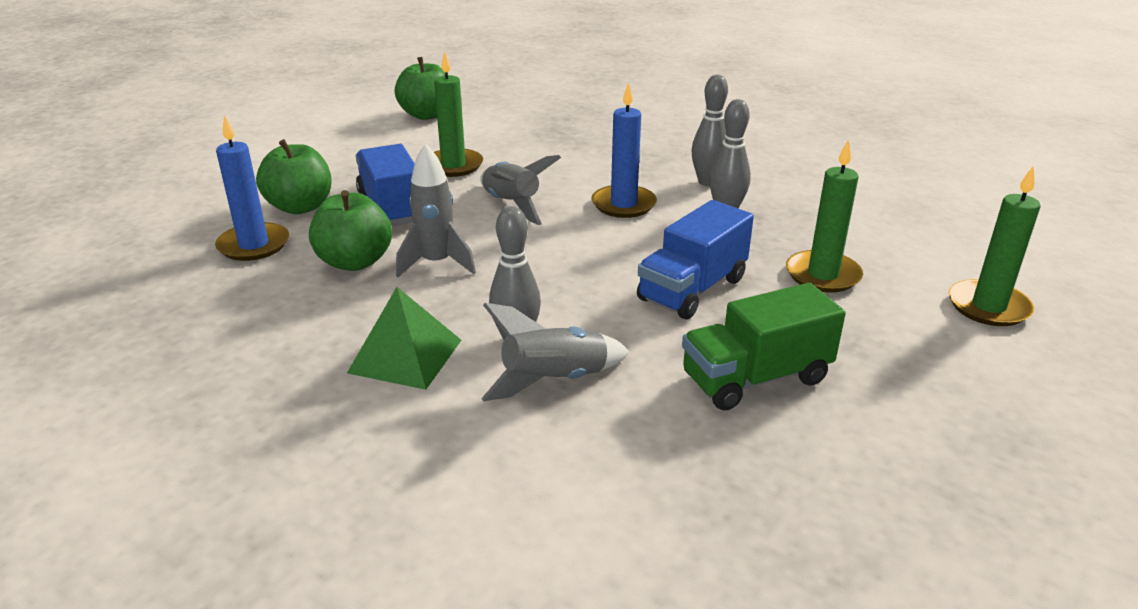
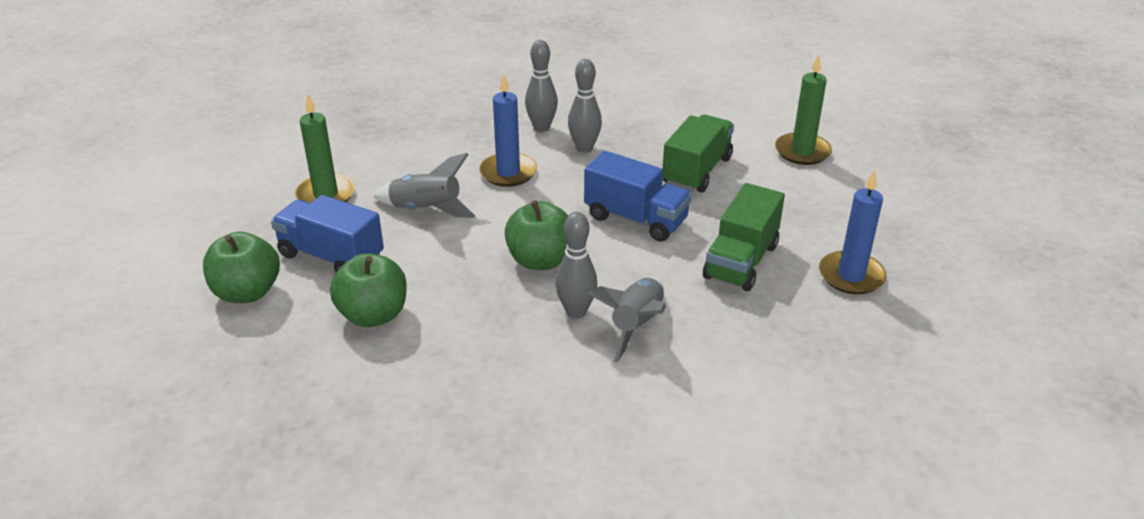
camera: 40 degrees left, 5 degrees up
(254, 245) = (262, 344): blue candle -> blue candle (851, 276)
(405, 356) = (520, 363): green pyramid -> none
(427, 115) = (223, 154): green apple -> green apple (540, 260)
(437, 263) = (439, 285): grey rocket -> none
(692, 289) = (636, 219): blue truck -> blue truck turned 60 degrees counterclockwise
(822, 275) = (697, 171): green candle -> green truck

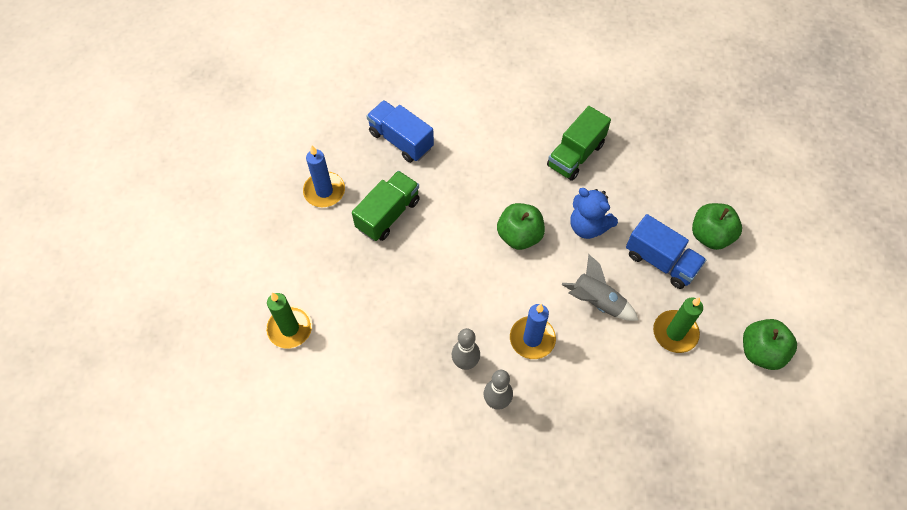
camera: 170 degrees left, 25 degrees up
(373, 315) = (627, 204): green apple -> green apple (761, 351)
(437, 282) = (588, 226): none -> blue teddy bear
(576, 312) = (503, 188): grey bowling pin -> none
(636, 219) = (445, 267): blue truck -> blue truck (401, 140)
(636, 326) = (470, 172): grey rocket -> none
(697, 171) = (383, 316): green truck -> green truck (575, 155)

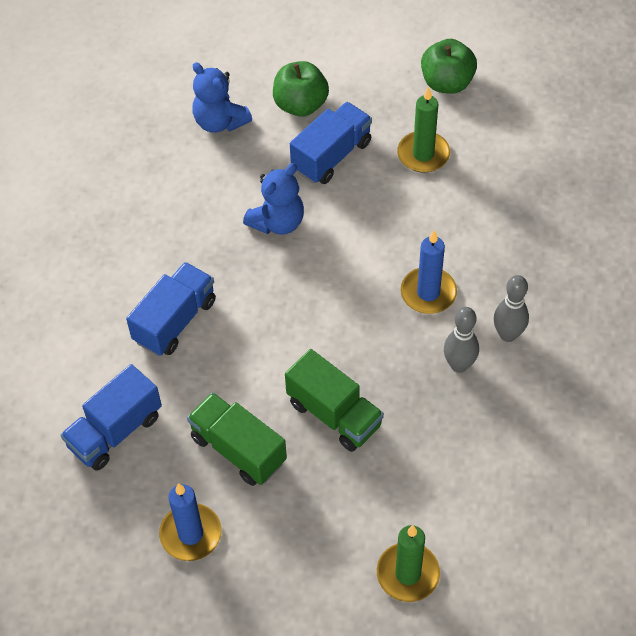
camera: 85 degrees left, 5 degrees down
(491, 166) = (175, 321): none -> blue truck
(519, 236) = (285, 296): green apple -> none
(575, 155) = (170, 225): green truck -> green truck (334, 414)
(597, 301) = (381, 223): grey rocket -> none
(681, 179) = (220, 122): none -> blue teddy bear

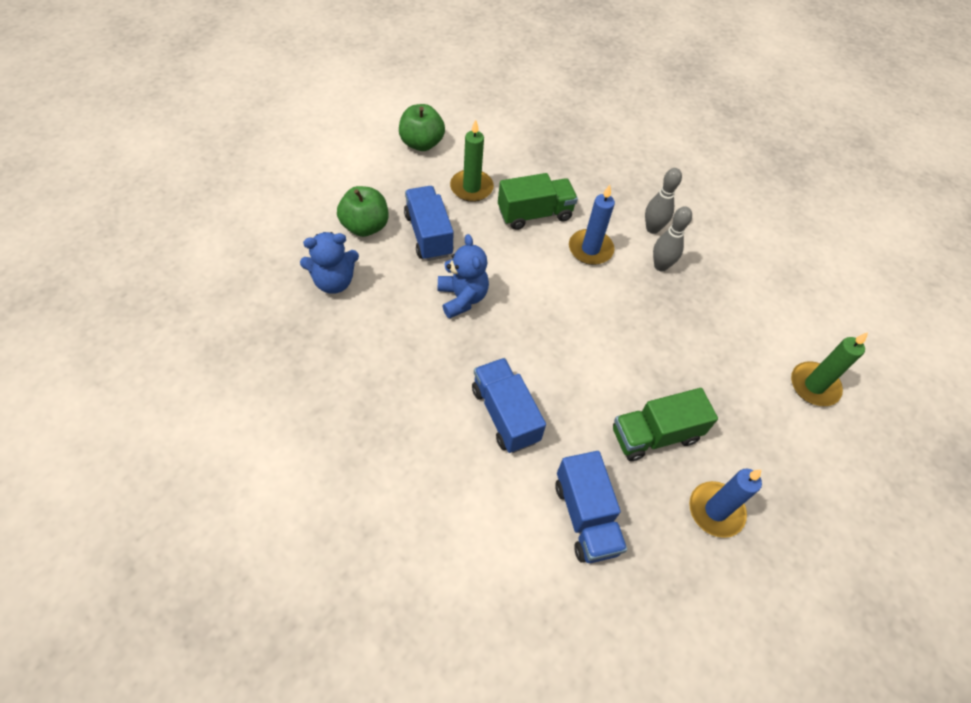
camera: 65 degrees left, 0 degrees up
(334, 414) = (658, 357): green truck -> green truck (534, 214)

